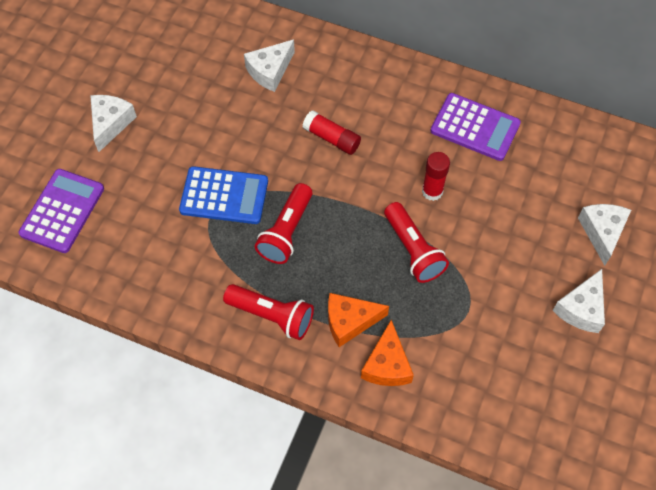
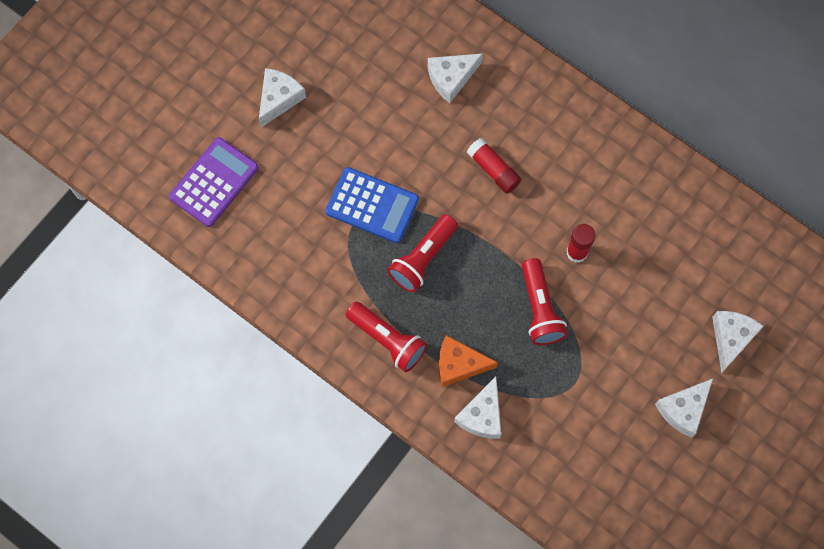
camera: 15 degrees right, 10 degrees up
(387, 364) = (482, 415): orange cheese -> white cheese
(475, 127) = (641, 194): purple calculator -> none

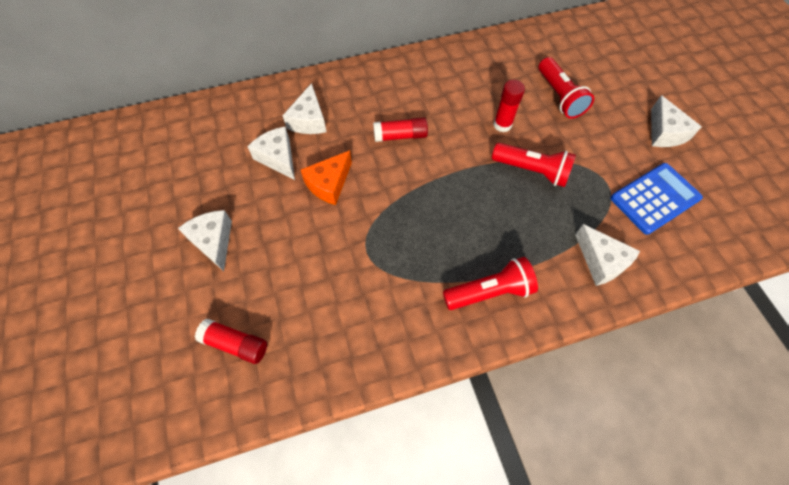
camera: 55 degrees left, 10 degrees down
(214, 182) = (235, 344): purple calculator -> red glue stick
(372, 205) = (363, 230): blue calculator -> blue calculator (655, 198)
(423, 258) = (435, 222): red flashlight -> red flashlight (559, 96)
(459, 364) = (545, 251): orange cheese -> orange cheese (329, 184)
(731, 338) = (623, 80): white cheese -> white cheese (278, 158)

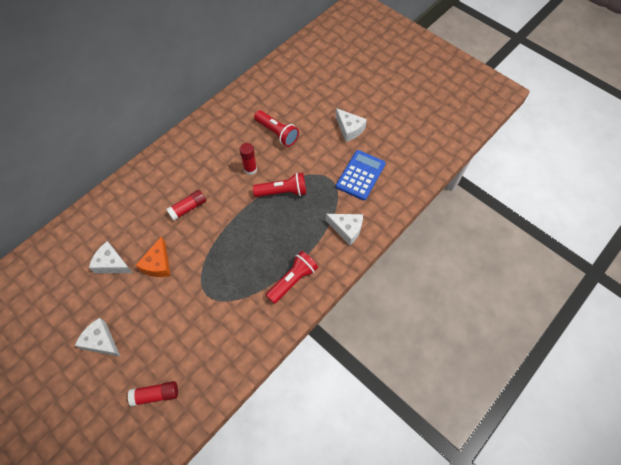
camera: 30 degrees left, 0 degrees up
(309, 120) = (118, 227): white cheese -> none

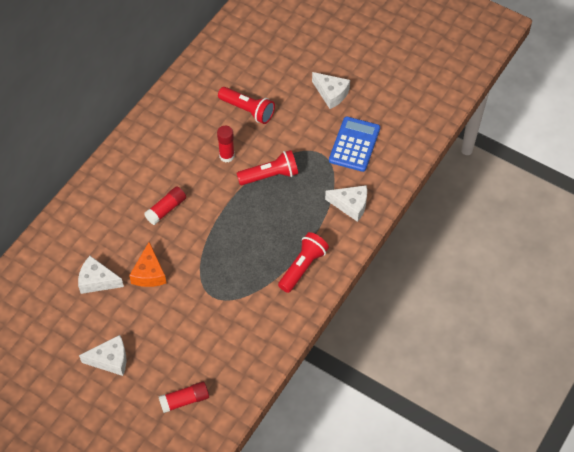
camera: 10 degrees left, 5 degrees down
(101, 341) = (110, 360): white cheese -> white cheese turned 150 degrees clockwise

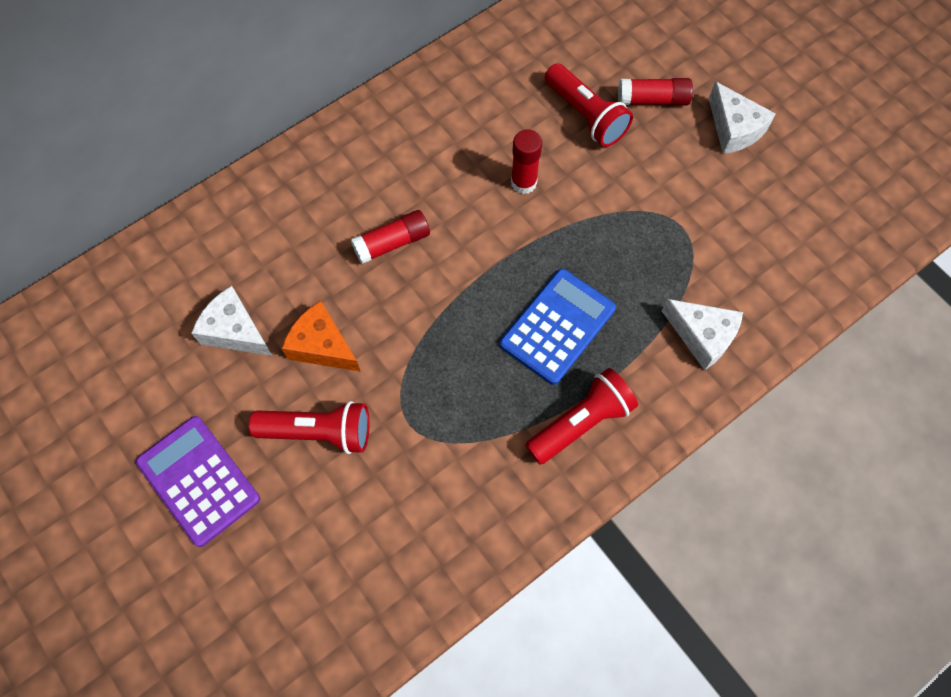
camera: 20 degrees right, 10 degrees up
(110, 360) = (198, 480): white cheese -> purple calculator
(149, 273) = (322, 346): orange cheese -> orange cheese turned 105 degrees clockwise
(184, 400) = (290, 603): red glue stick -> red glue stick (653, 100)
(270, 175) = (582, 239): red flashlight -> red flashlight (318, 432)
(354, 144) = (744, 228): blue calculator -> blue calculator (557, 326)

